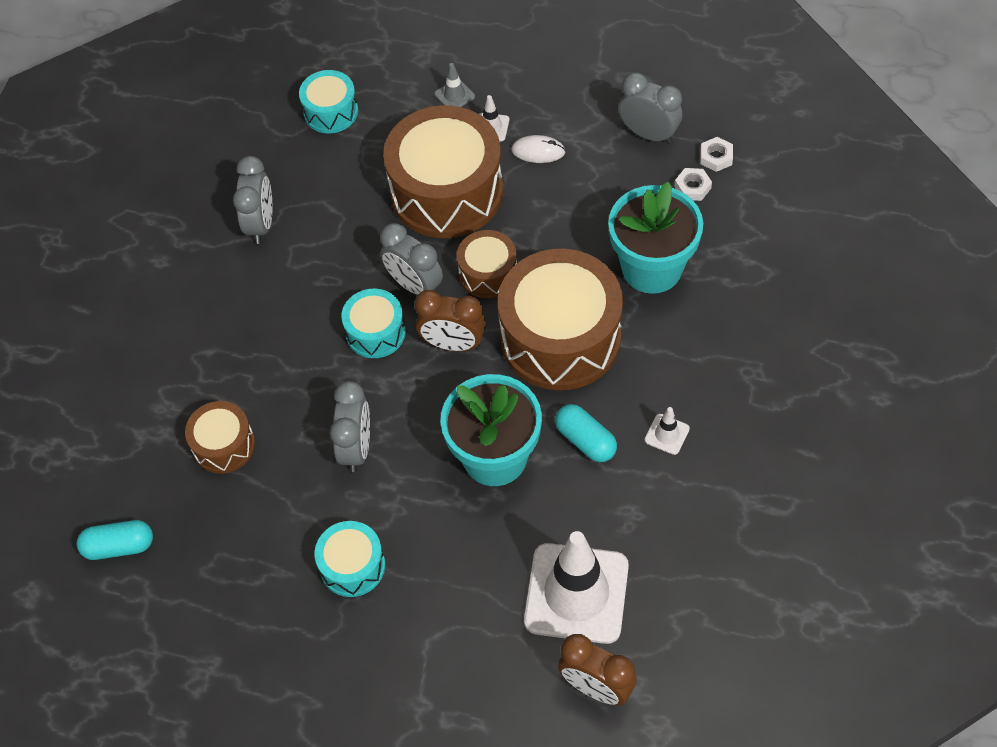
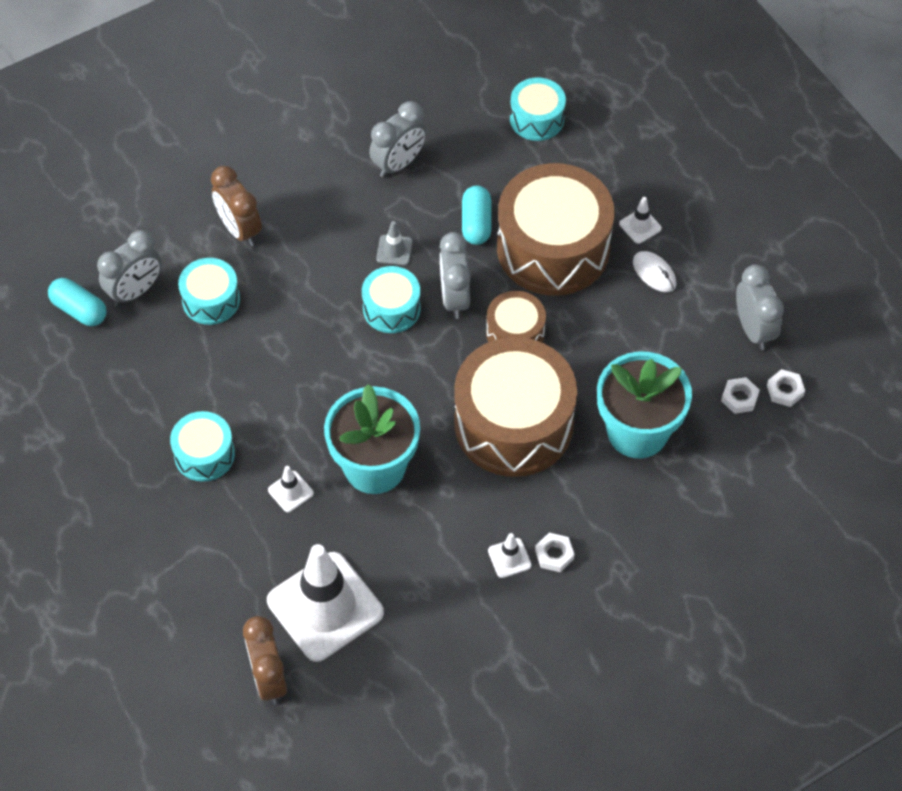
camera: 40 degrees right, 0 degrees up
(224, 445) = (211, 300): brown drum -> turquoise drum
(356, 448) = (292, 378): grey clock -> grey clock (135, 291)
(452, 533) = (290, 491): none -> white traffic cone
(453, 344) = (434, 363): brown clock -> brown clock (239, 229)
(454, 95) = (640, 179): grey traffic cone -> grey traffic cone (394, 250)
(585, 440) = (448, 511): turquoise capsule -> turquoise capsule (476, 223)
(694, 403) = (554, 554): none -> white nut

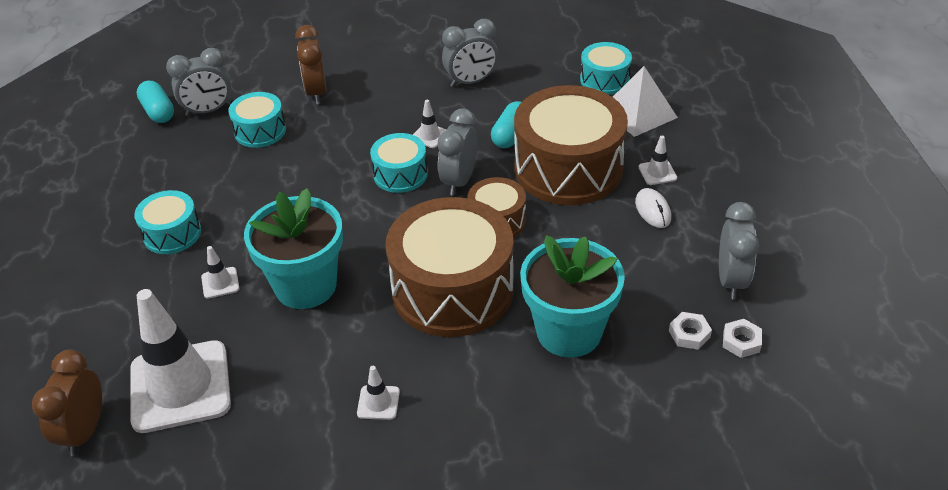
camera: 25 degrees right, 15 degrees down
(394, 250) = (429, 136): grey traffic cone -> white traffic cone
(554, 554) = (424, 414): white nut -> none
(590, 154) = (638, 113): none -> white pyramid

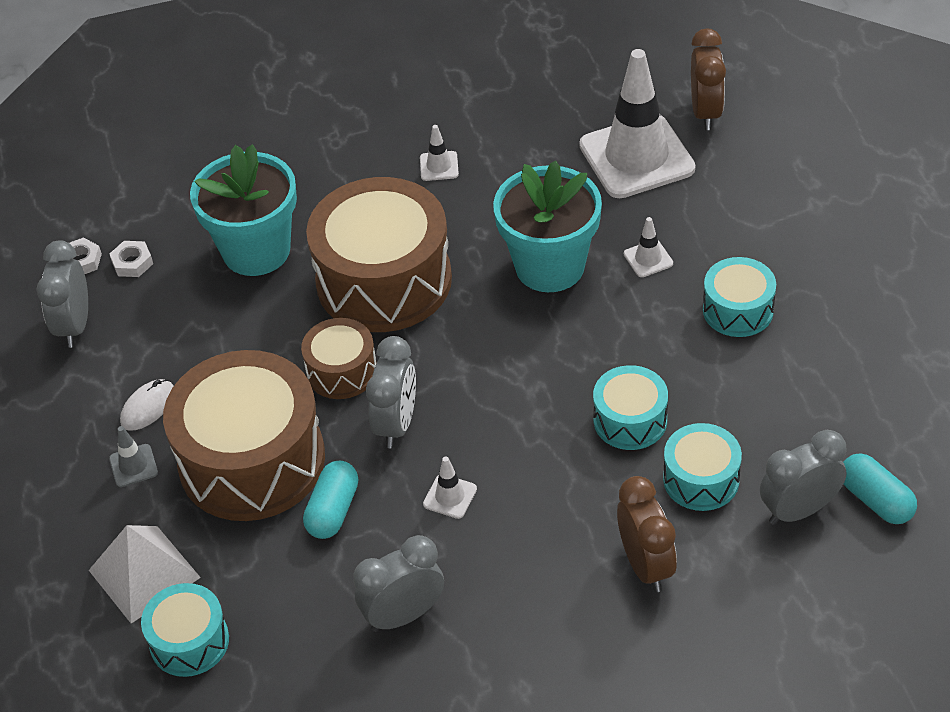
camera: 175 degrees right, 5 degrees up
(400, 174) = (477, 426): turquoise drum -> turquoise drum (630, 420)
(653, 210) = (148, 407): white mouse -> white mouse turned 60 degrees clockwise
(657, 172) = (133, 466): white traffic cone -> grey traffic cone

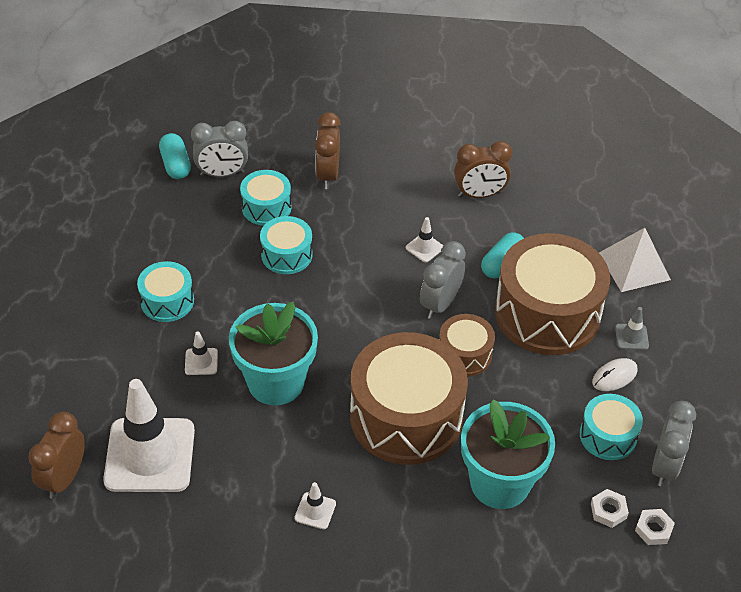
camera: 165 degrees left, 0 degrees up
(189, 641) = (612, 220): turquoise drum -> turquoise drum (608, 436)
(403, 615) = (479, 194): grey clock -> brown clock

